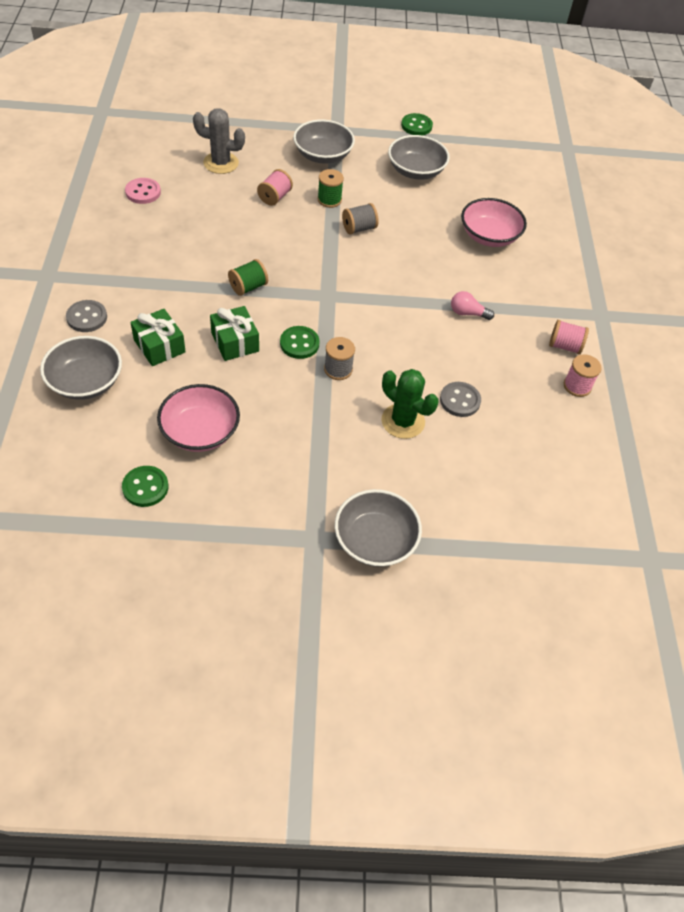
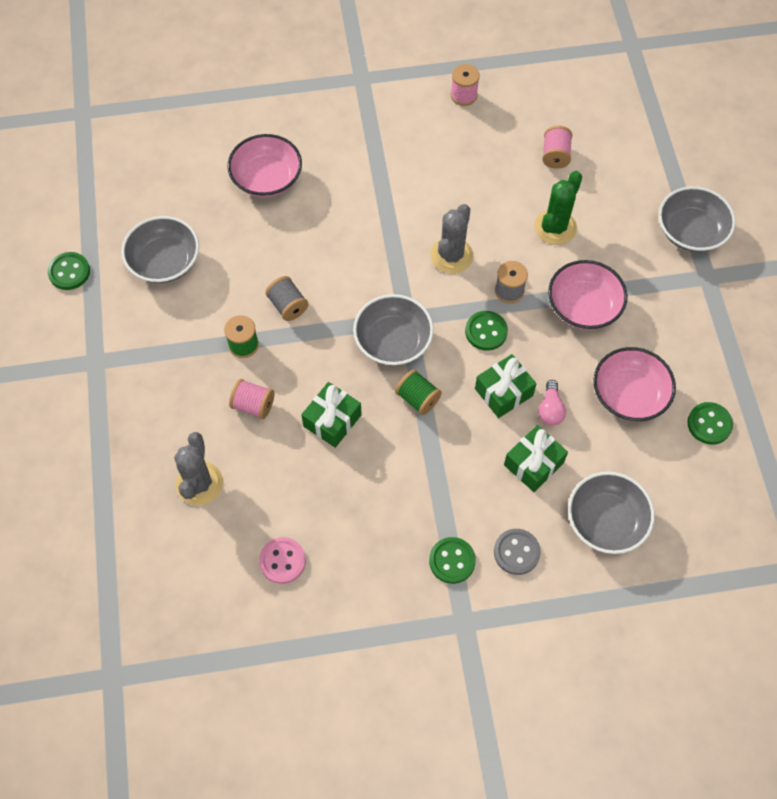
camera: 95 degrees left, 10 degrees up
(99, 278) = (452, 561): none -> green button
(246, 235) = (332, 420): none -> green gift
(306, 421) = (583, 306): none -> pink bowl
(323, 155) = (156, 367): grey bowl -> grey bowl (393, 341)
(386, 337) = (451, 256): none -> grey cactus
(460, 400) = (513, 185): grey button -> none
(467, 313) = (394, 188): pink light bulb -> pink light bulb (550, 409)
(564, 346) = (415, 106): pink spool -> pink spool (555, 155)

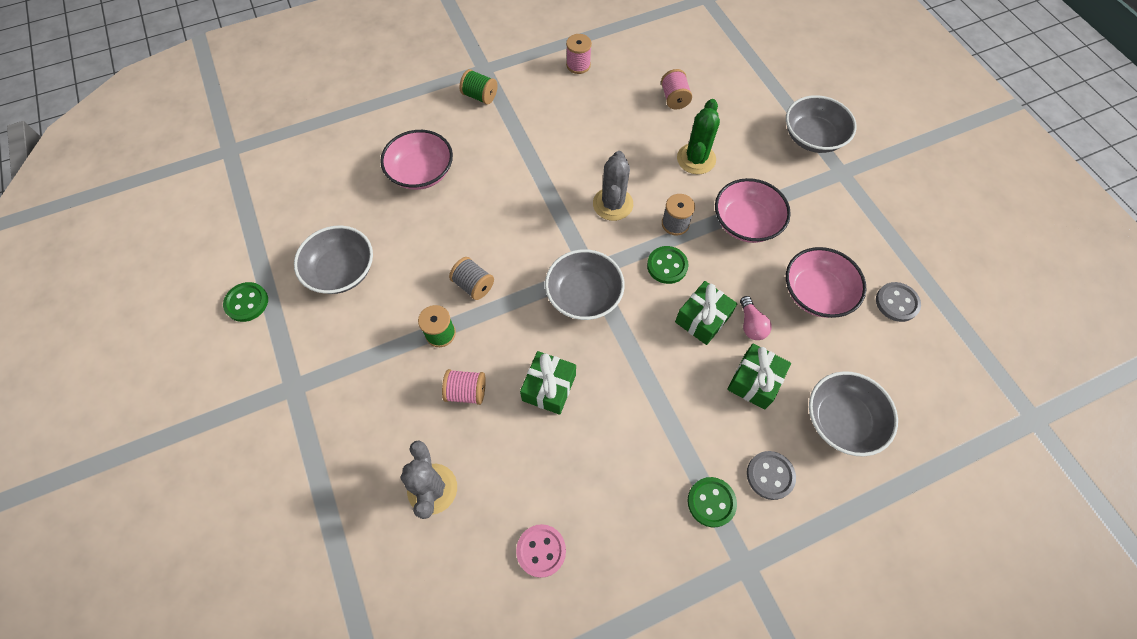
camera: 15 degrees left, 0 degrees up
(418, 398) = (624, 345): green spool -> green spool (480, 96)
(709, 424) = (896, 303): green button -> grey button

